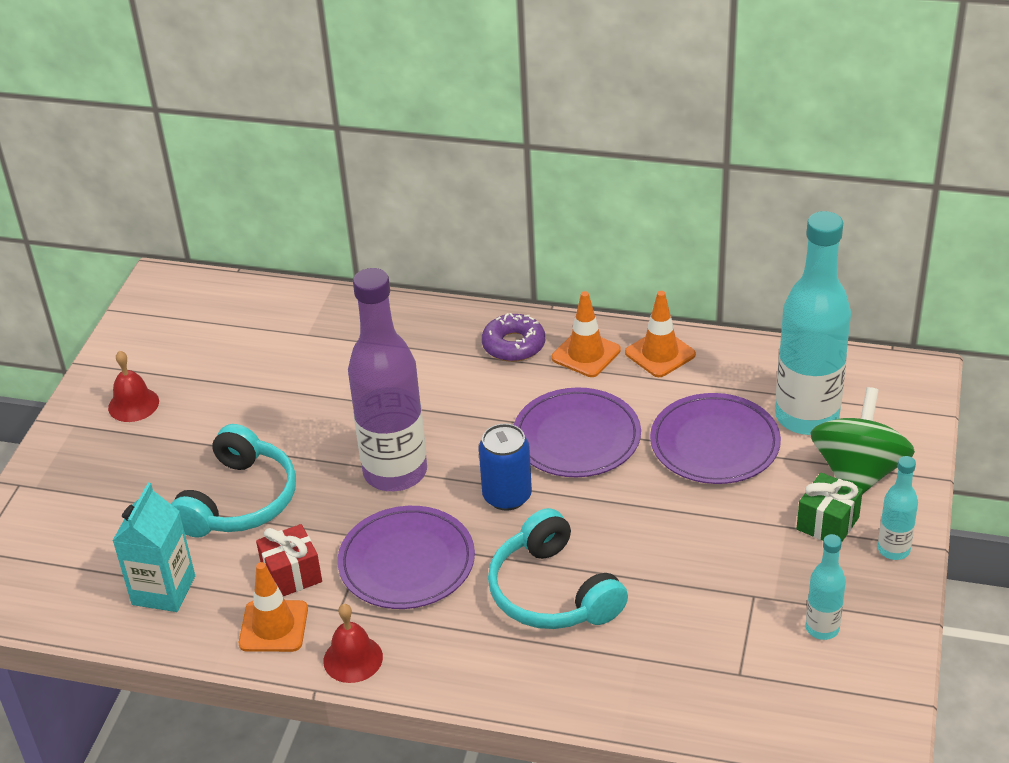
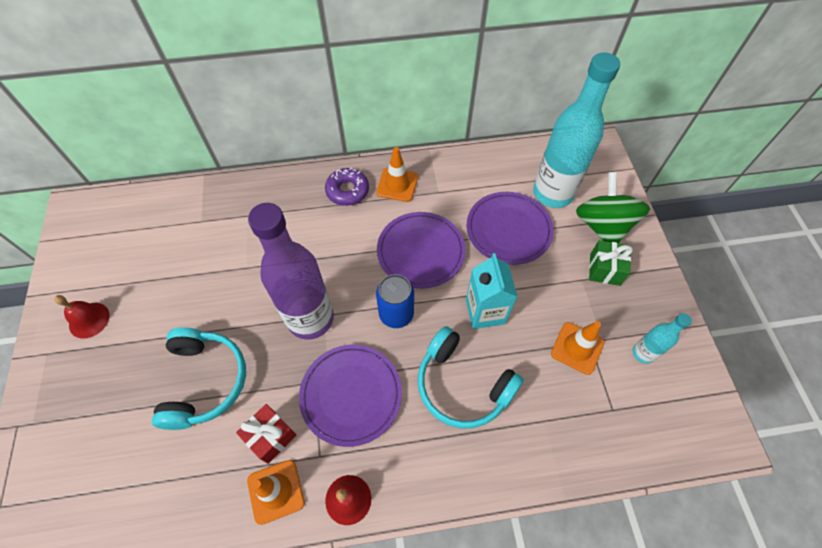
camera: 25 degrees left, 20 degrees up
(163, 590) = (175, 488): turquoise carton -> turquoise carton (485, 311)
(660, 354) = (443, 171): orange traffic cone -> orange traffic cone (577, 348)
(893, 550) = (652, 277): turquoise bottle -> none

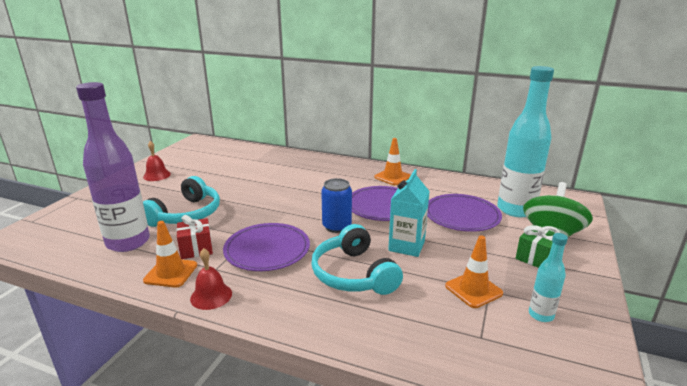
camera: 30 degrees right, 35 degrees down
(310, 319) = (277, 211): purple bottle -> purple bottle (128, 242)
(347, 191) = (356, 171): purple donut -> none

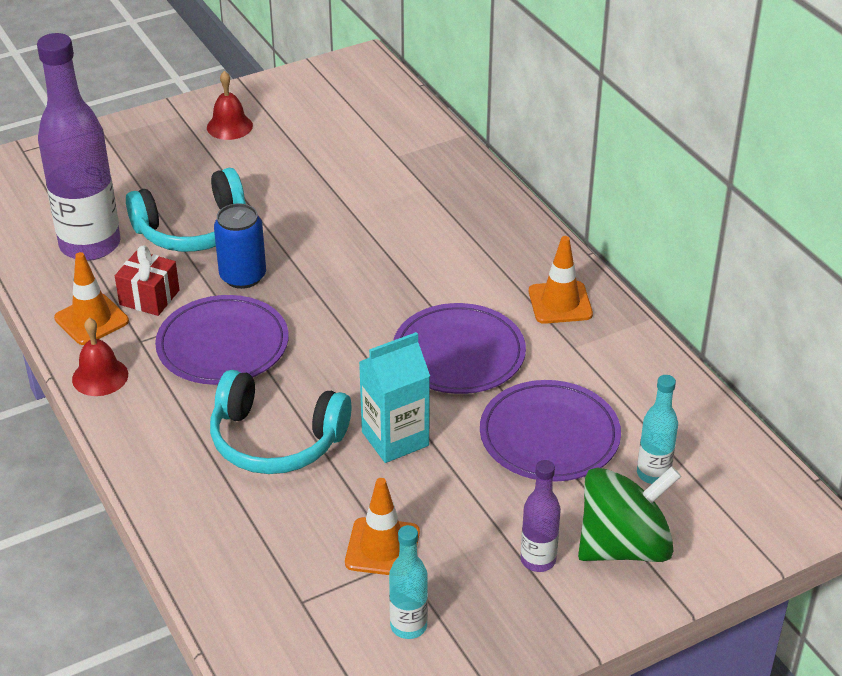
camera: 40 degrees right, 15 degrees up
(336, 226) = (349, 355): blue can -> blue can (243, 276)
(353, 274) = (276, 440): turquoise headphones -> turquoise headphones turned 90 degrees counterclockwise
(515, 210) = (653, 474): turquoise bottle -> turquoise bottle, size x0.47
(535, 258) = (538, 560): green gift -> purple bottle

